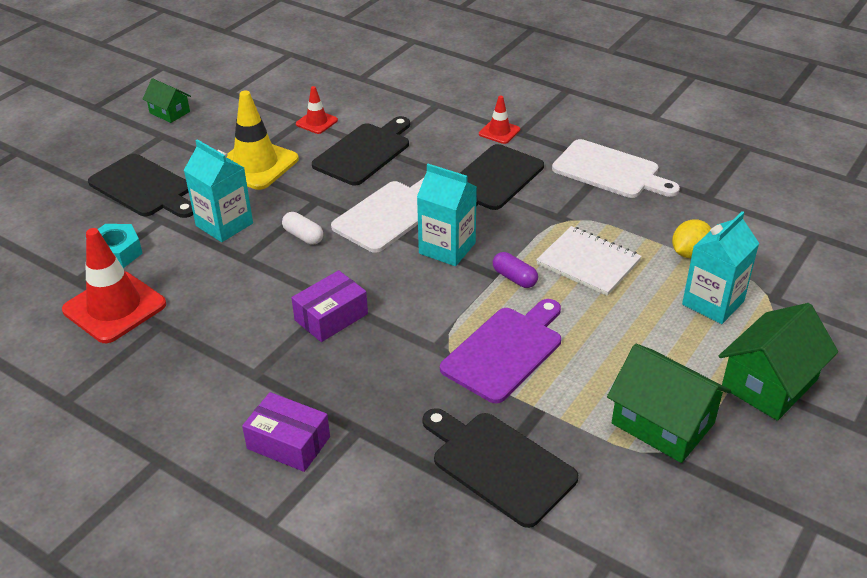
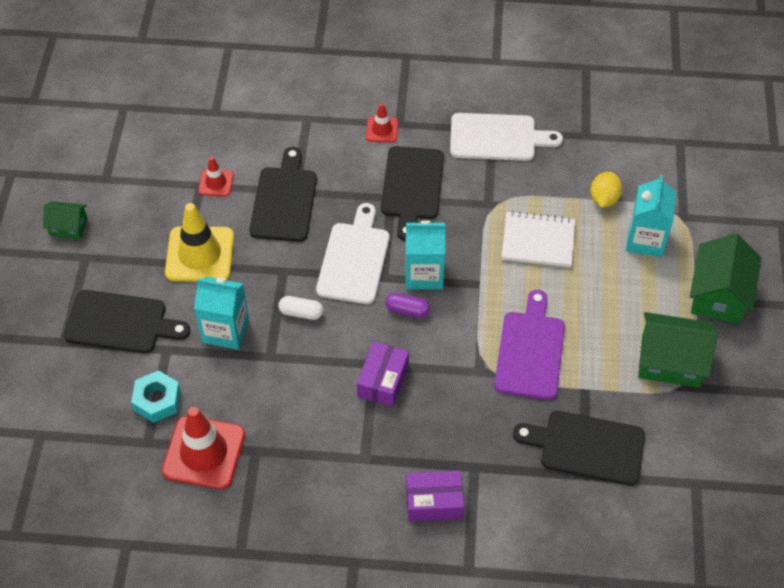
camera: 30 degrees left, 15 degrees up
(514, 278) = (493, 280): purple capsule -> purple capsule (407, 310)

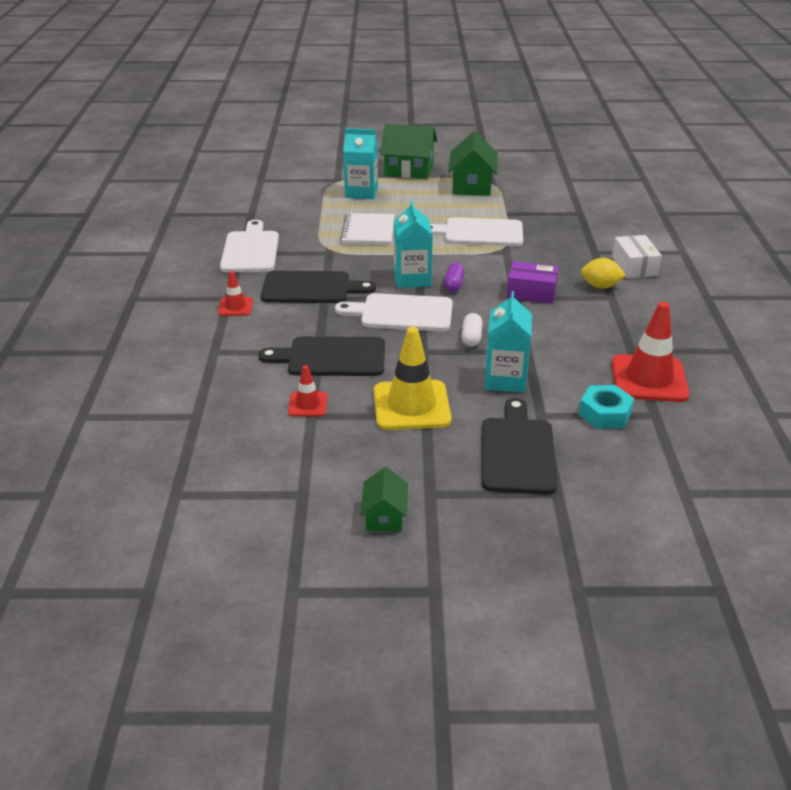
camera: 95 degrees left, 20 degrees down
(434, 502) = (634, 266): purple box -> white box
(530, 351) = (479, 233): purple cutting board -> white cutting board
(587, 447) = (556, 212): black cutting board -> none
(604, 199) = (321, 207): yellow lemon -> yellow lemon (600, 286)

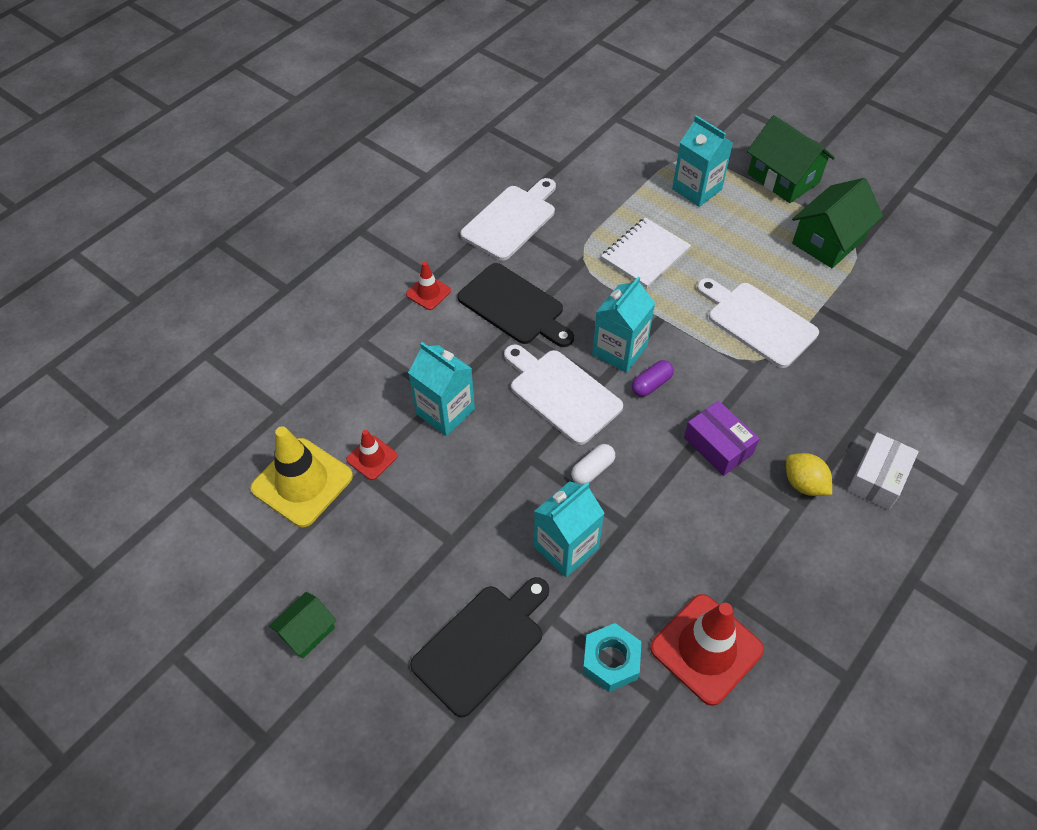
camera: 40 degrees right, 20 degrees up
(331, 357) = (445, 411): black cutting board -> turquoise carton
(411, 406) = (451, 520): yellow traffic cone -> yellow traffic cone (302, 482)

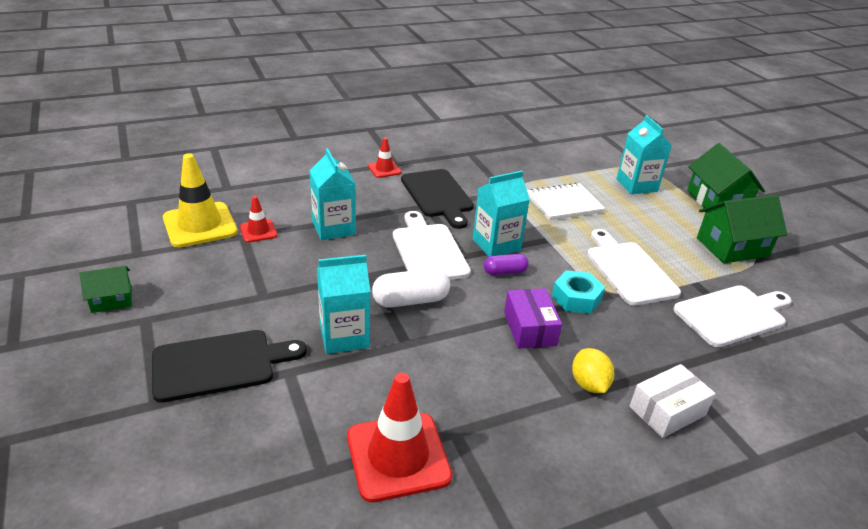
camera: 25 degrees right, 20 degrees down
(511, 220) = (478, 156): white cutting board -> white cutting board (733, 315)
(592, 470) = (410, 300): white capsule -> white capsule, size x1.61
(611, 661) = (308, 423): turquoise nut -> turquoise nut (576, 298)

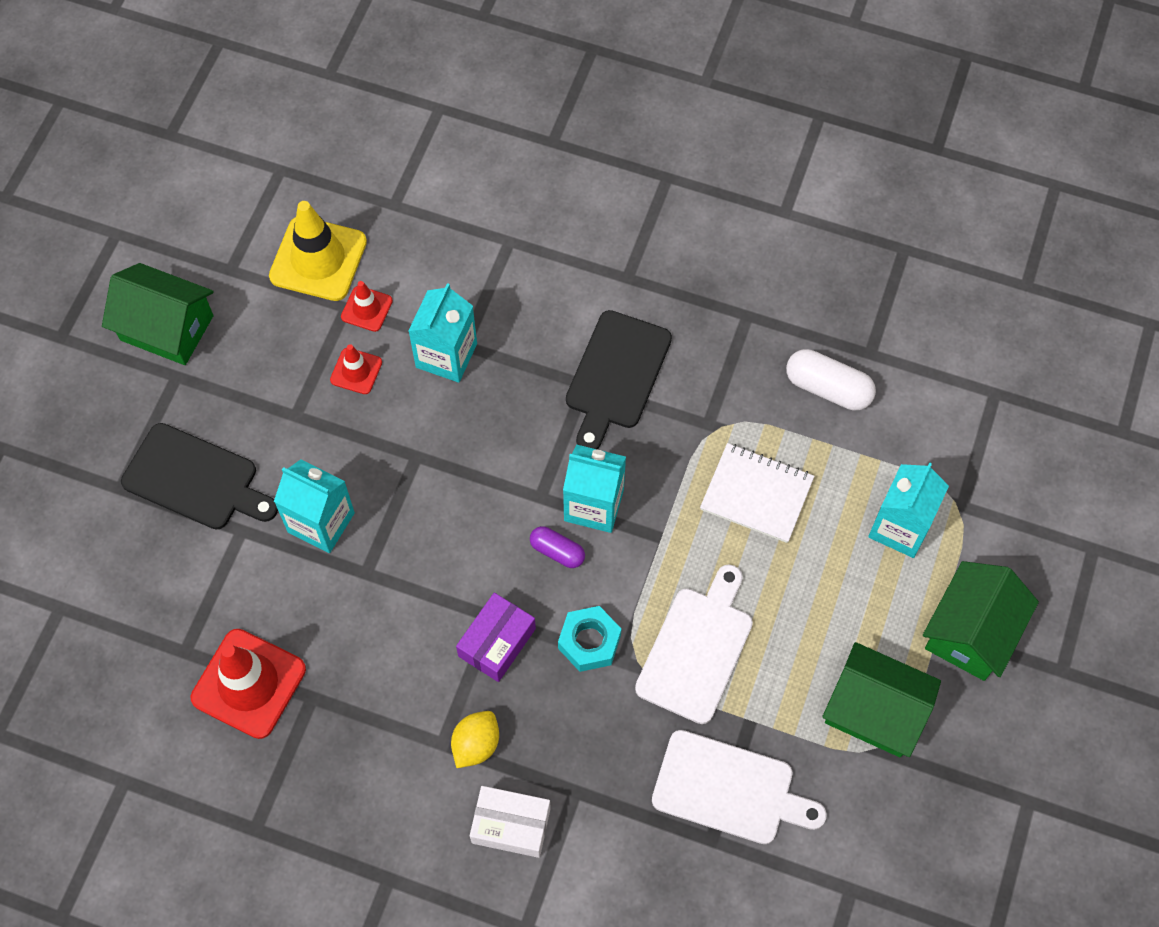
camera: 45 degrees right, 30 degrees up
(111, 300) = (167, 328): green house -> green house, size x1.78
(384, 169) = (602, 281): red traffic cone -> red traffic cone (356, 371)
(410, 300) = (422, 521): white capsule -> white capsule (828, 388)
(428, 250) = (511, 462): white cutting board -> none

